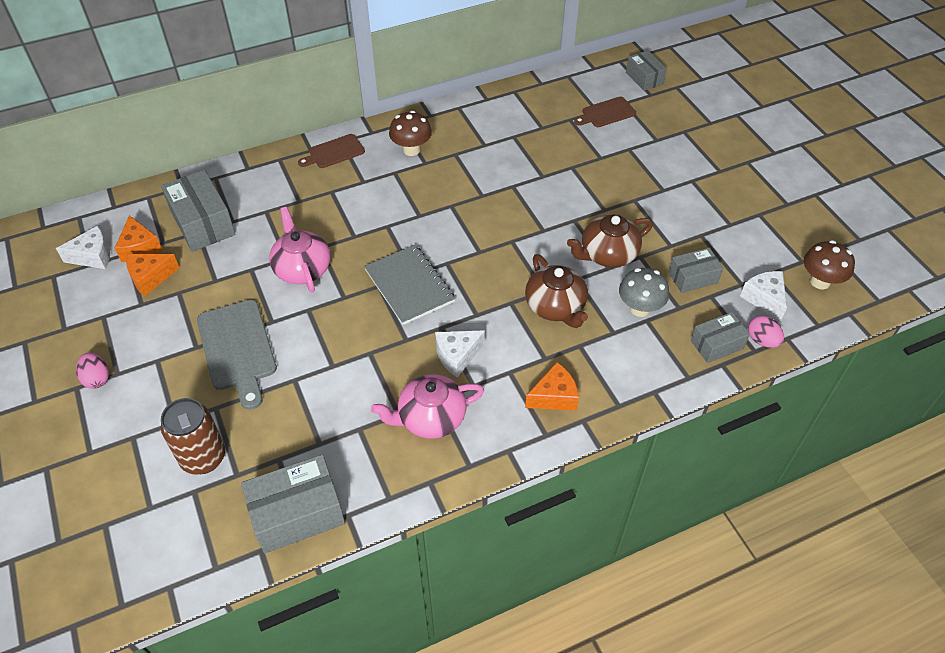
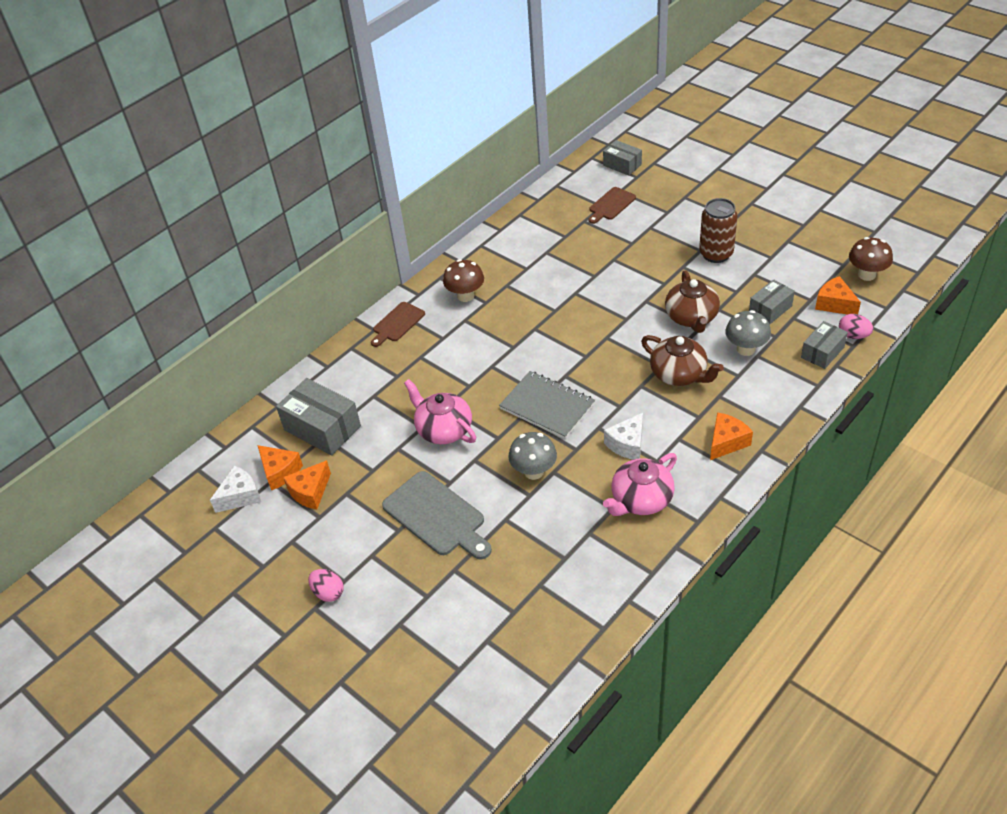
camera: 20 degrees left, 5 degrees down
(203, 457) = (474, 612): brown can -> brown can (716, 254)
(297, 514) = (587, 617): grey box -> none
(352, 344) = (534, 471): none -> grey mushroom
(607, 254) = (691, 317): brown teapot -> brown teapot turned 45 degrees counterclockwise
(764, 299) = (834, 304): white cheese -> orange cheese

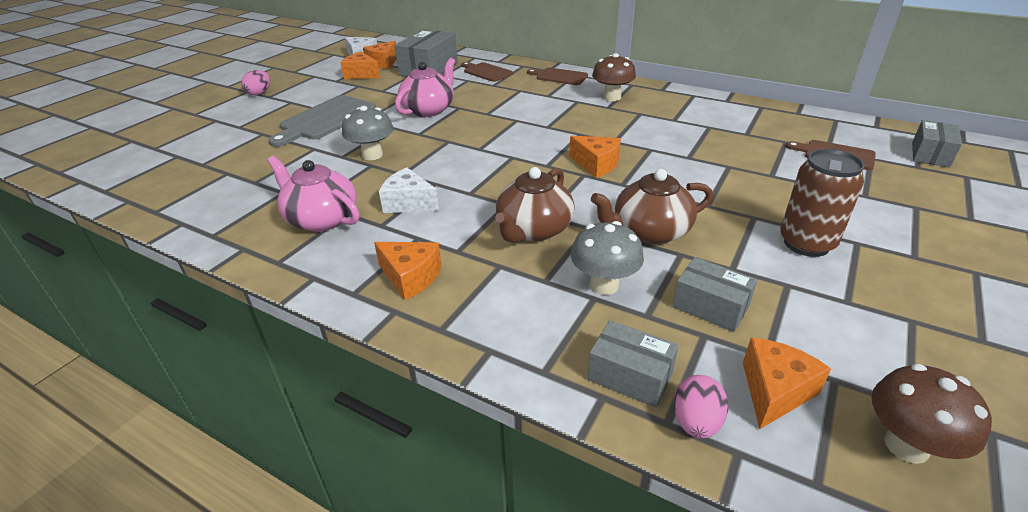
camera: 75 degrees right, 10 degrees down
(356, 379) = (486, 72): none -> brown cutting board
(547, 406) = (464, 152): grey notebook -> none
(592, 327) = (596, 164): none -> orange cheese

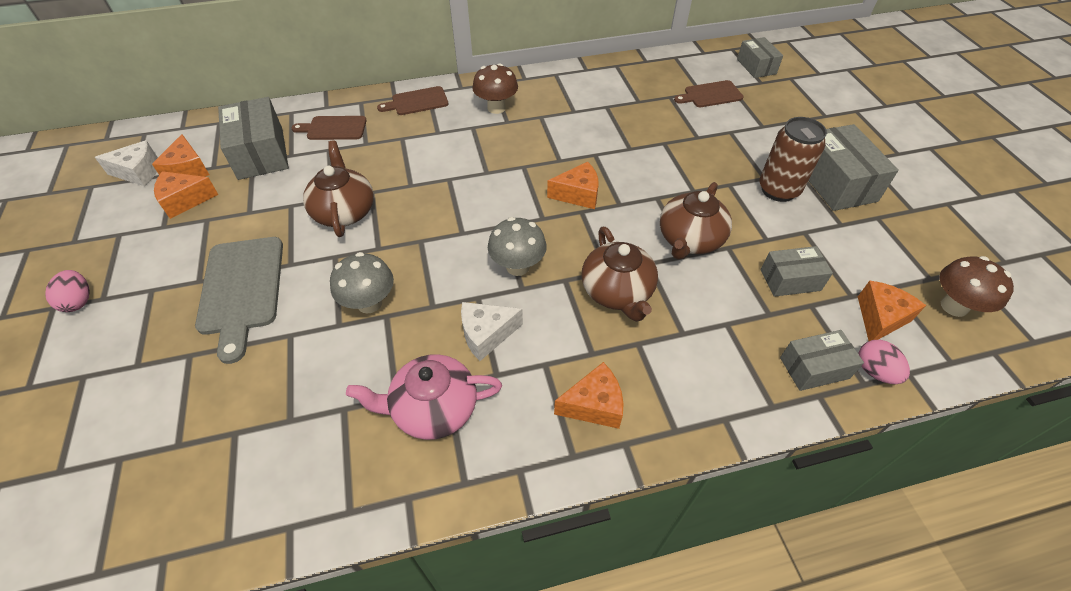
camera: 45 degrees left, 15 degrees up
(429, 110) = (344, 211): pink teapot -> brown teapot
(604, 285) = (719, 308): grey mushroom -> grey mushroom (517, 266)
(774, 391) = (880, 318): orange cheese -> orange cheese turned 45 degrees clockwise
(895, 269) = (835, 182): none -> grey box

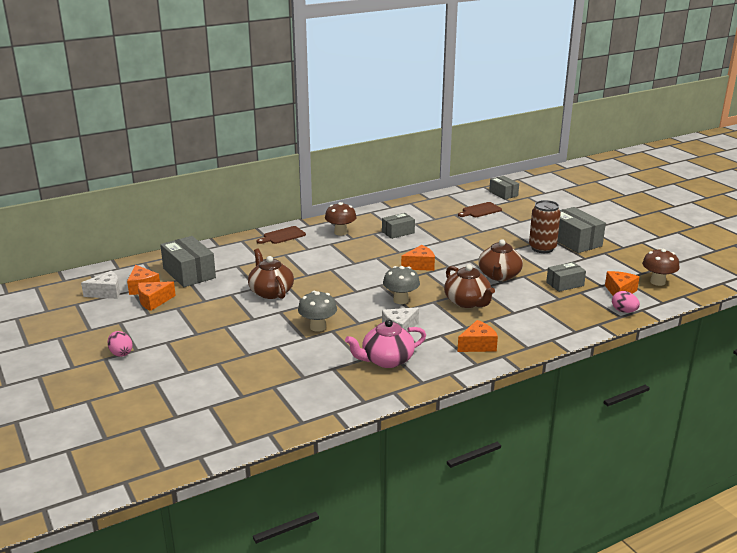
camera: 15 degrees left, 25 degrees down
(242, 289) = (229, 333): grey cutting board -> none
(334, 128) = (232, 255): brown cutting board -> none
(814, 368) = (591, 315): grey box -> grey box (398, 232)

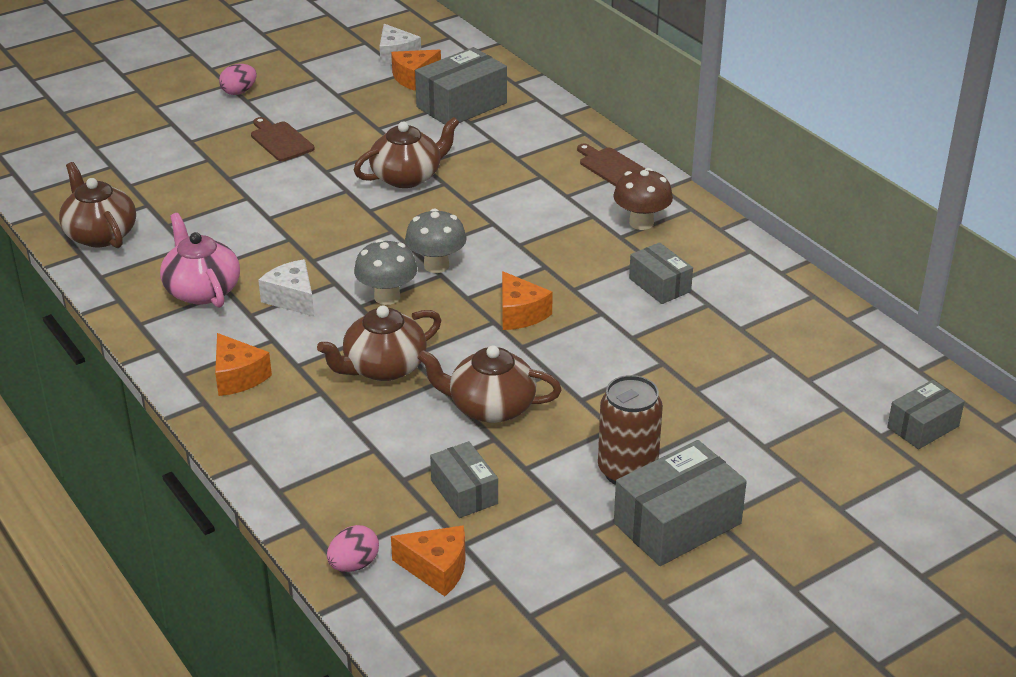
camera: 85 degrees right, 10 degrees up
(153, 301) = (373, 92): orange cheese -> none
(309, 405) = (100, 234): none -> brown teapot
(318, 327) = (300, 225): grey mushroom -> grey mushroom (436, 265)
(480, 210) = (806, 389): brown cutting board -> brown cutting board (280, 140)
(657, 282) = (488, 636): brown mushroom -> none

